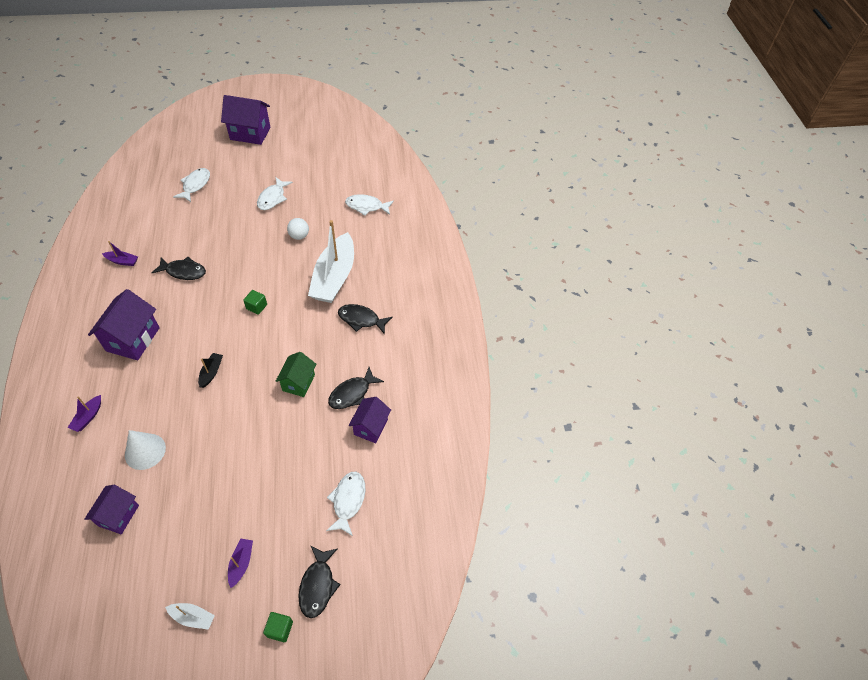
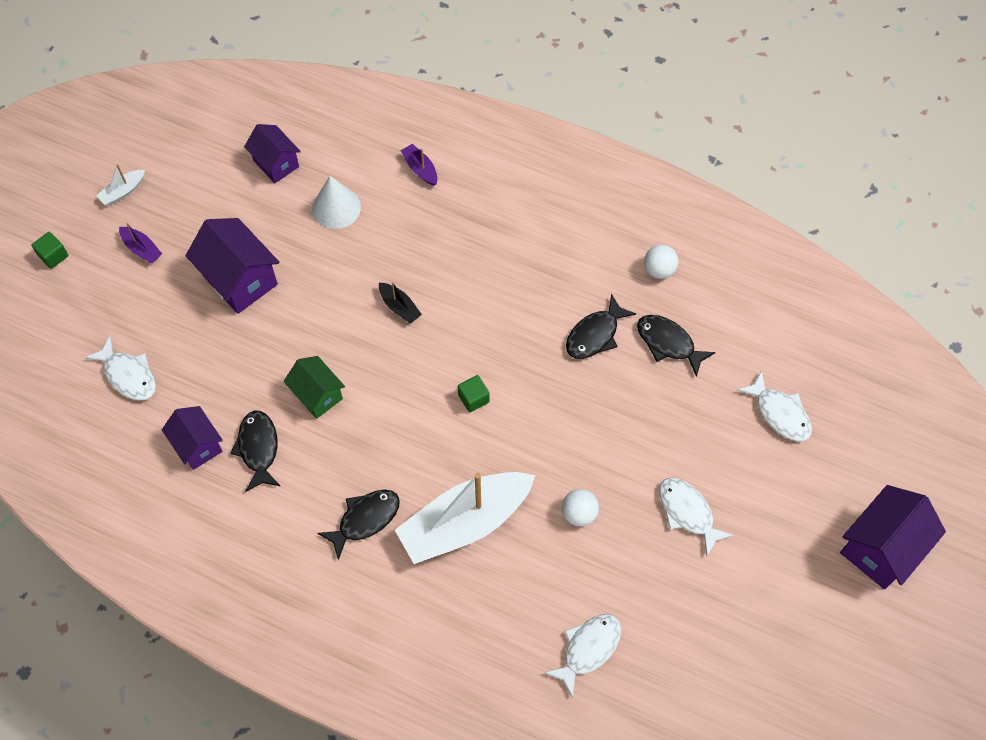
camera: 125 degrees right, 10 degrees up
(122, 261) = (659, 270): purple boat -> white ball
(133, 339) = (508, 242): purple house -> purple house (240, 279)
(318, 585) = (65, 305): black fish -> black fish (668, 343)
(334, 277) = (464, 522): white boat -> white boat turned 75 degrees counterclockwise

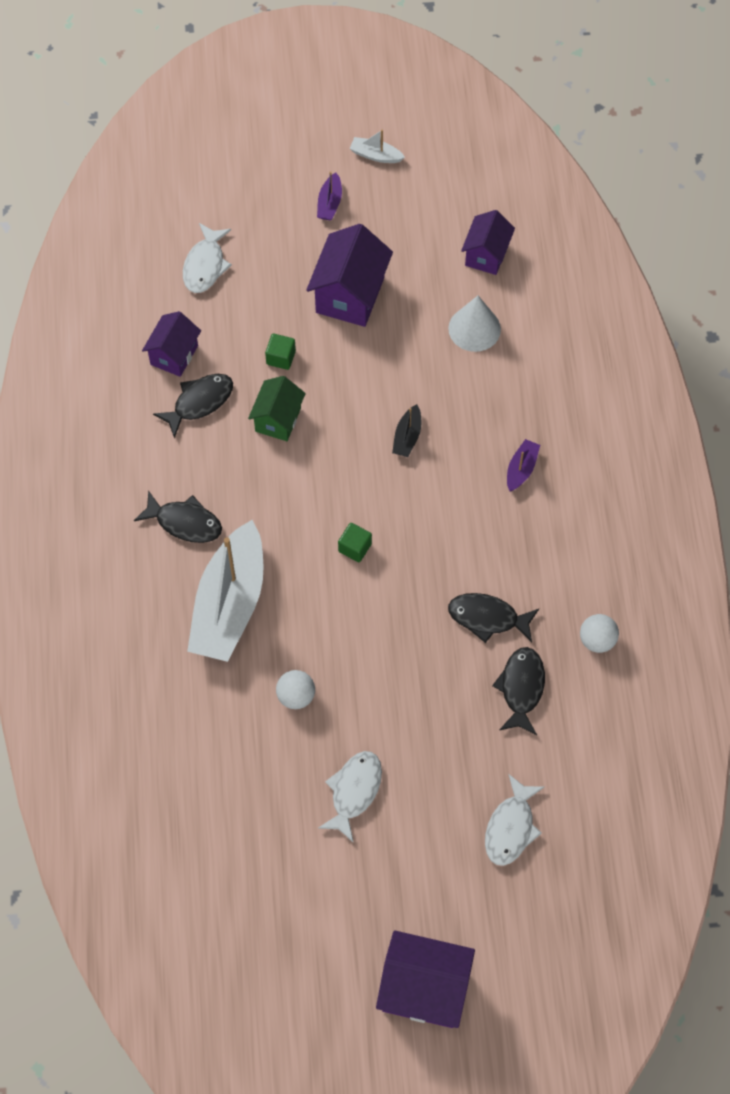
camera: 60 degrees right, 0 degrees up
(53, 256) = (279, 143): green cube -> green cube (281, 358)
(420, 169) = (564, 374): purple boat -> purple boat (521, 469)
(464, 522) = (229, 604): white boat -> white boat turned 105 degrees counterclockwise
(588, 649) = (171, 769): white fish -> none

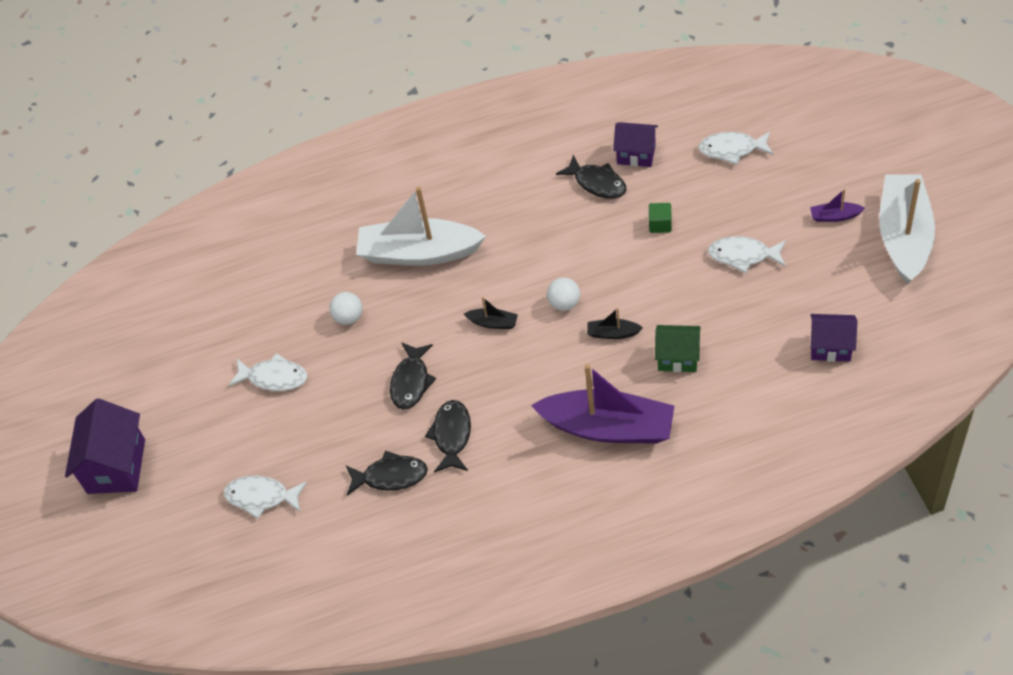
camera: 85 degrees right, 10 degrees down
(184, 522) = (483, 204): black fish -> black fish (411, 382)
(278, 419) = (598, 238): green house -> green house (677, 358)
(350, 295) = (743, 256): purple house -> white fish
(355, 547) = (493, 323): green cube -> black boat
(375, 155) = (903, 236): white boat -> white boat, size x2.44
(474, 328) = (744, 357): white cone -> none
(521, 469) = (608, 427): purple boat -> purple boat, size x2.44
(597, 640) = (451, 526): white ball -> white ball (564, 303)

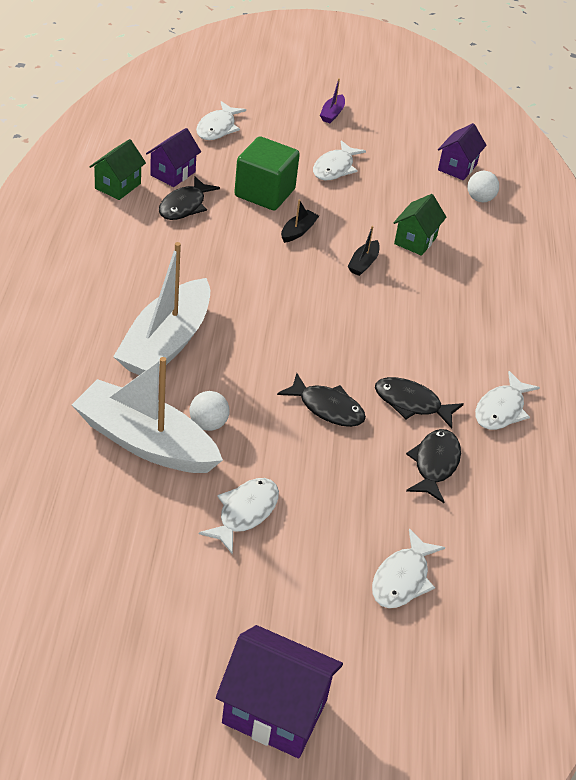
camera: 80 degrees left, 10 degrees down
(485, 502) = (501, 409): none -> white fish
(493, 323) = (296, 327): black boat -> black boat (298, 231)
(564, 303) = (308, 277): white ball -> white ball (480, 199)
(589, 131) = (118, 186): none -> green house
(597, 183) = (184, 206): black fish -> black fish turned 150 degrees clockwise
(608, 427) = (463, 305): purple boat -> none
(660, 224) = (264, 193): green cube -> green cube, size x2.19
(903, 236) = (377, 96): white boat -> white boat (145, 442)

